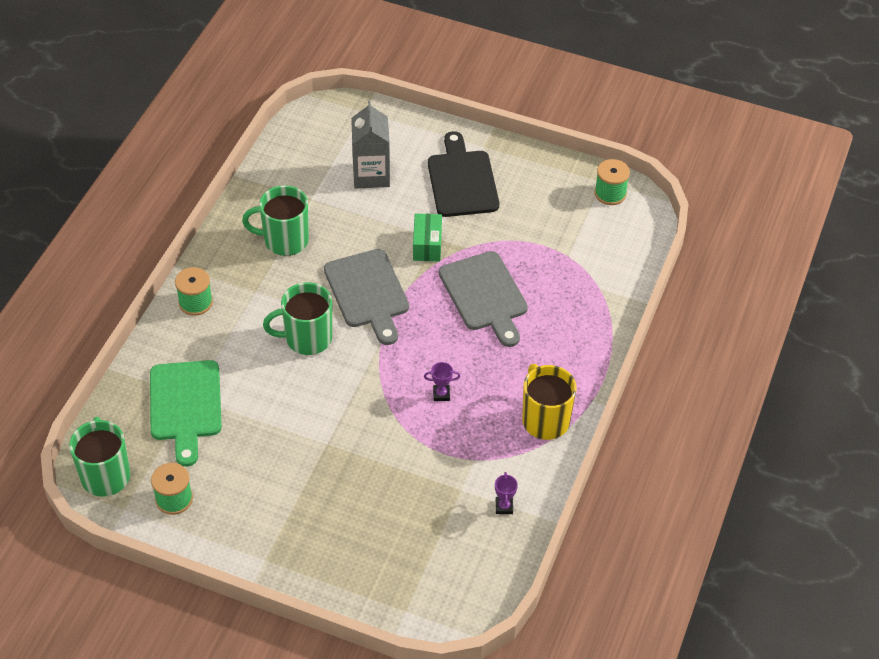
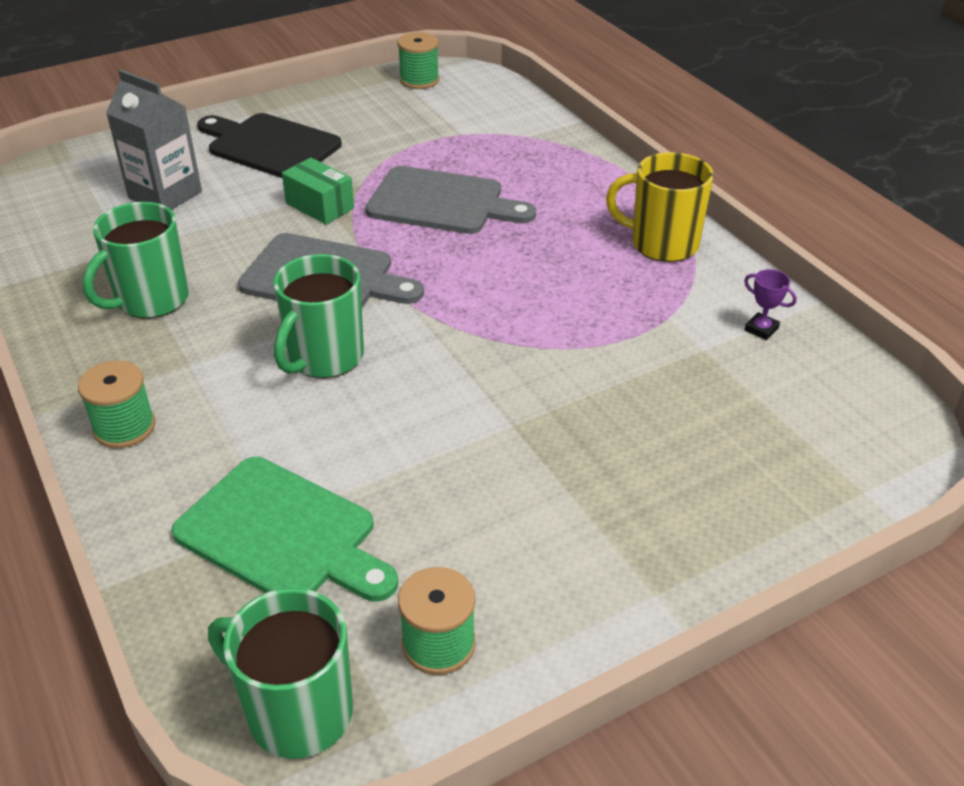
camera: 50 degrees left, 10 degrees down
(441, 394) = (543, 296): purple trophy -> none

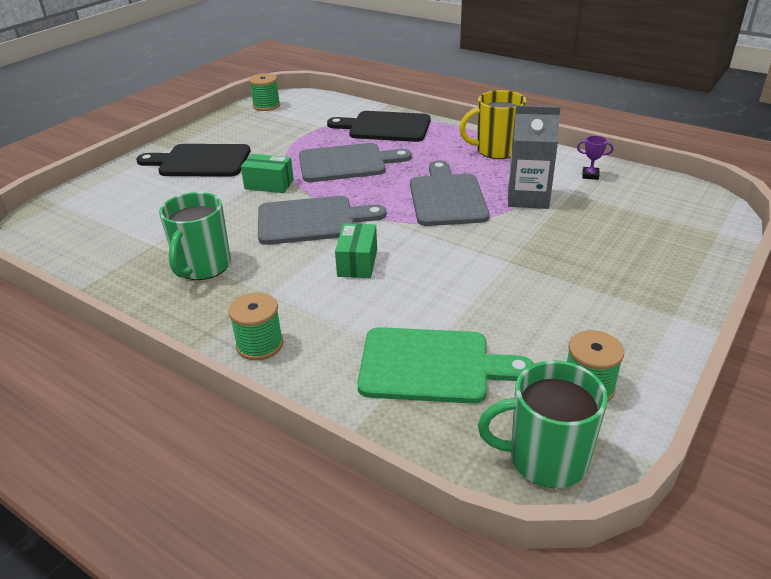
camera: 25 degrees left, 5 degrees down
(165, 195) = (151, 206): grey carton -> grey carton (528, 198)
(324, 357) = (357, 263): green mug -> green box
(523, 298) = (447, 197): none -> grey cutting board
(543, 159) = (385, 127): none -> black cutting board

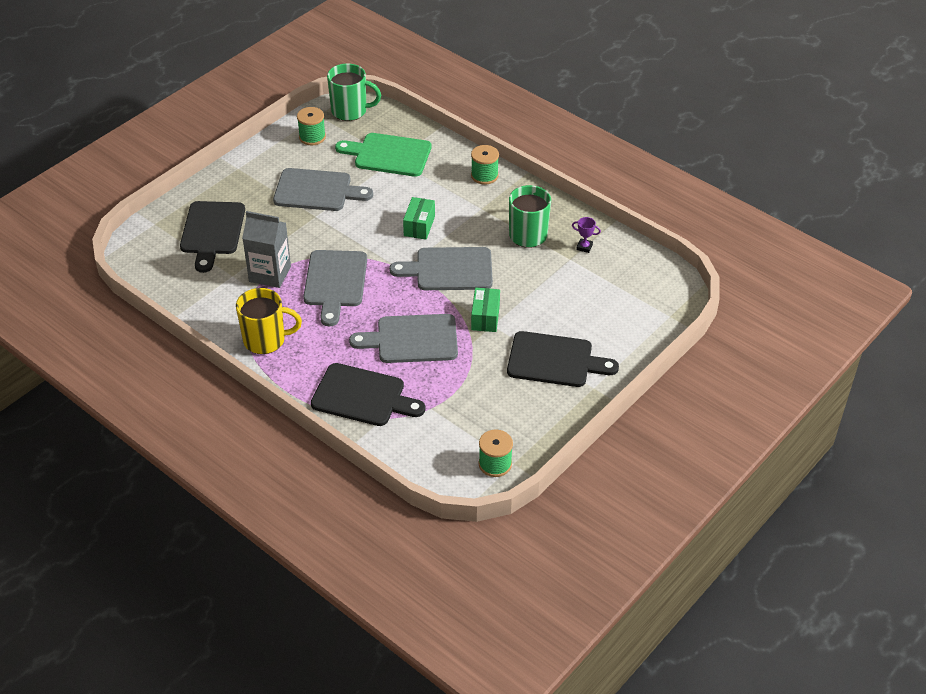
camera: 175 degrees left, 10 degrees up
(269, 184) = (485, 317): green box -> green box turned 75 degrees clockwise
(525, 294) = (317, 191): none -> grey cutting board
(590, 175) = (202, 294): purple trophy -> purple trophy (584, 247)
(634, 231) = (212, 232): none -> black cutting board

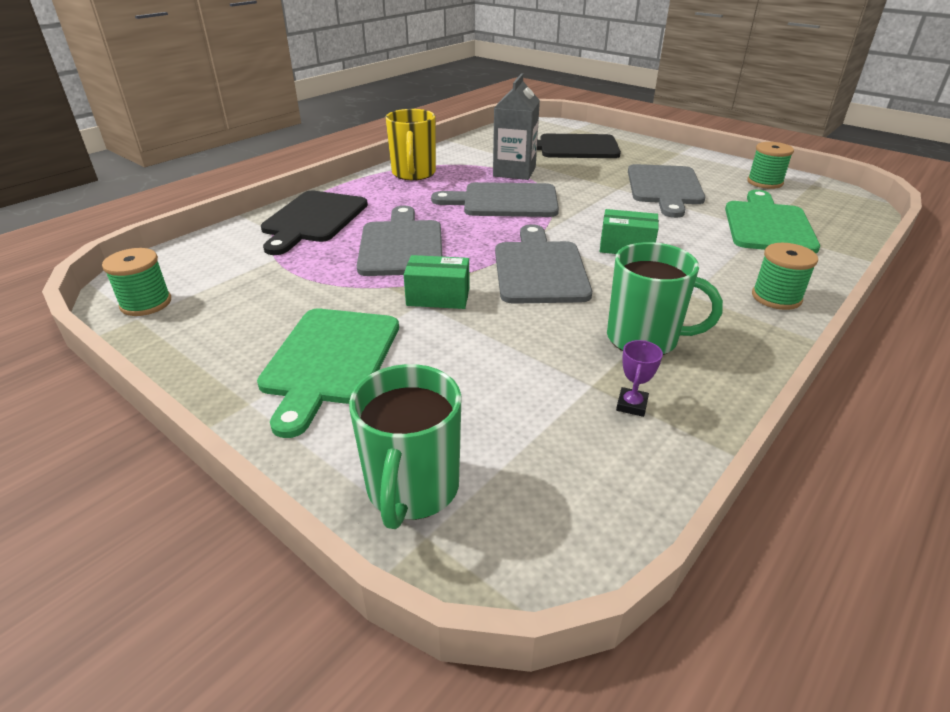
camera: 90 degrees right, 10 degrees down
(350, 111) = (839, 200): green mug -> green mug (412, 489)
(555, 360) = (329, 360): black cutting board -> green cutting board

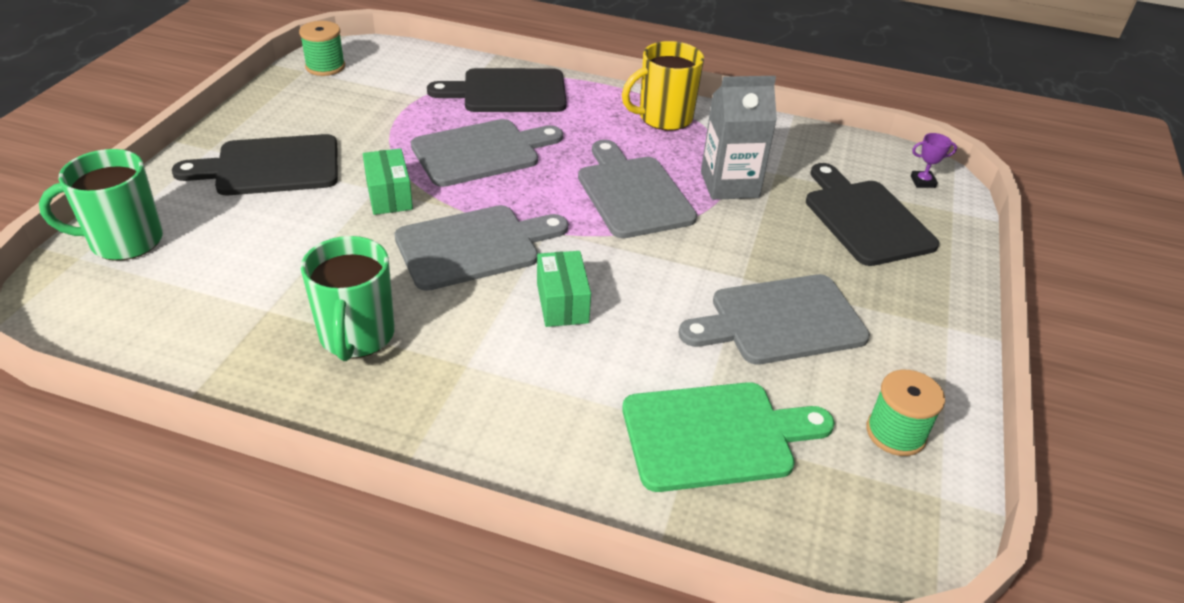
camera: 65 degrees right, 5 degrees up
(329, 360) = (270, 166): green cutting board -> black cutting board
(631, 405) = (241, 338): purple trophy -> purple trophy (922, 182)
(776, 297) = (490, 442): green spool -> none

